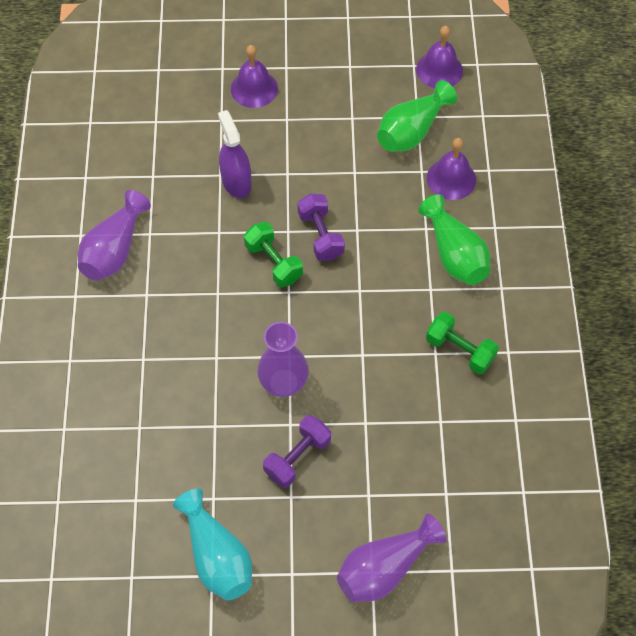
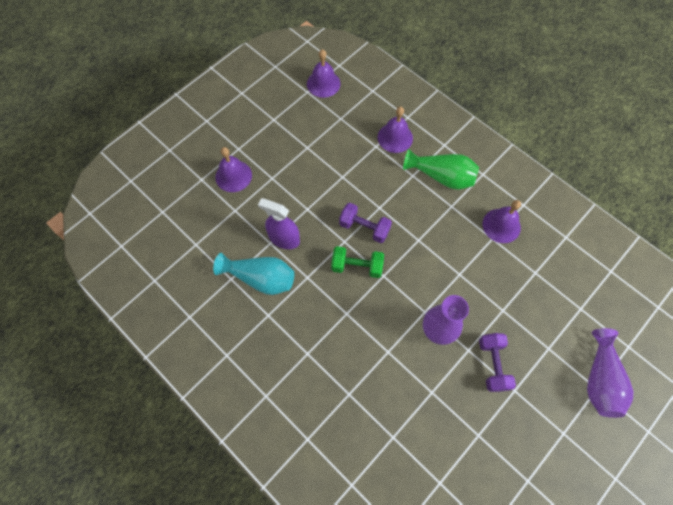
camera: 45 degrees left, 5 degrees up
(114, 250) = (258, 345): purple vase -> none
(217, 556) = (517, 466): turquoise vase -> turquoise vase (260, 278)
(412, 131) = (346, 128): green vase -> none
(460, 350) = (501, 225): green dumbbell -> purple bell

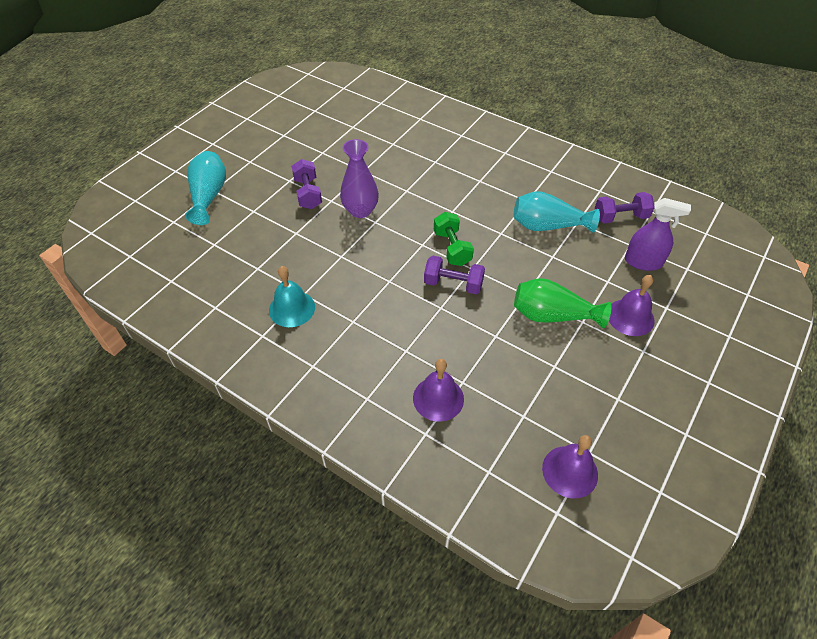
camera: 170 degrees right, 15 degrees down
(188, 277) = (620, 217): none -> purple dumbbell
(284, 239) = (539, 262): purple spray bottle -> purple spray bottle (643, 262)
(357, 266) = (452, 248): green dumbbell -> green dumbbell turned 75 degrees clockwise
(442, 176) = (367, 354): green vase -> green vase (552, 315)
(501, 225) = (292, 308): purple bell -> turquoise bell
(600, 379) = (209, 196): purple vase -> turquoise vase

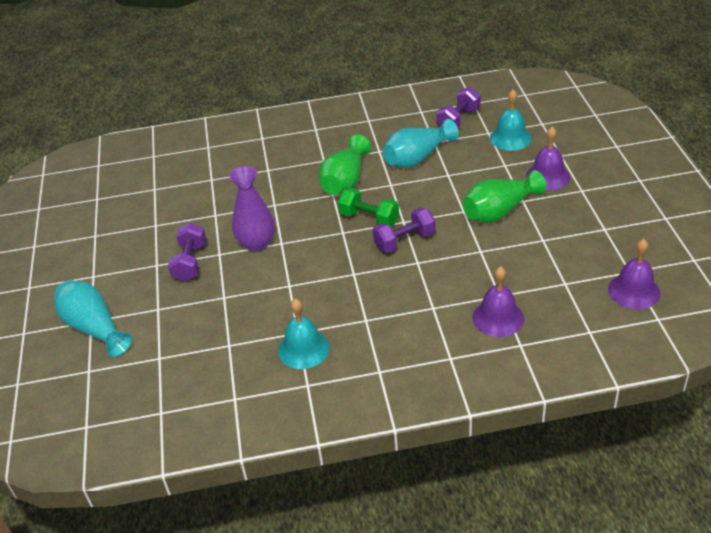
camera: 40 degrees left, 10 degrees down
(308, 193) = (190, 263): purple dumbbell -> purple dumbbell turned 60 degrees clockwise
(474, 207) = (345, 181): none -> green vase
(643, 262) = (510, 138): purple spray bottle -> turquoise bell

